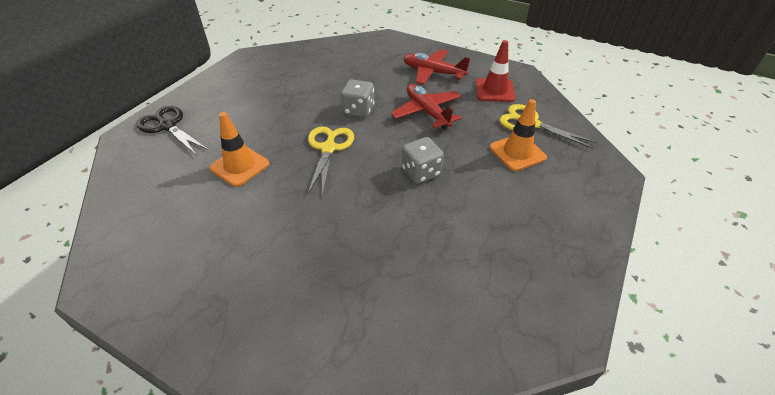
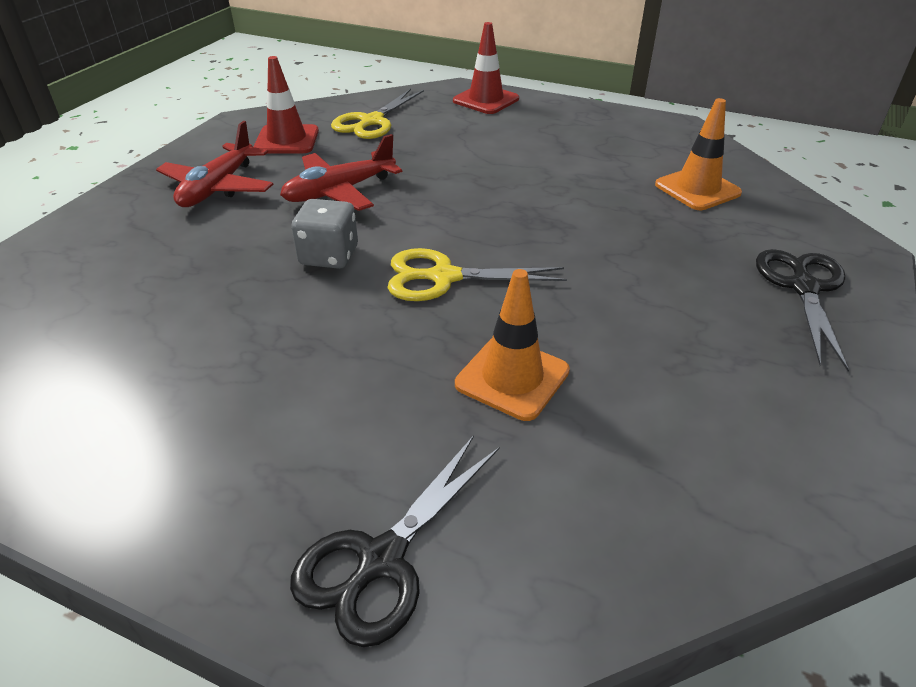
camera: 95 degrees left, 5 degrees down
(263, 333) = (803, 287): none -> black scissors
(421, 172) = (485, 194): grey dice -> none
(517, 152) = (433, 132): orange traffic cone -> orange traffic cone (697, 189)
(591, 186) = (486, 100): none -> red traffic cone

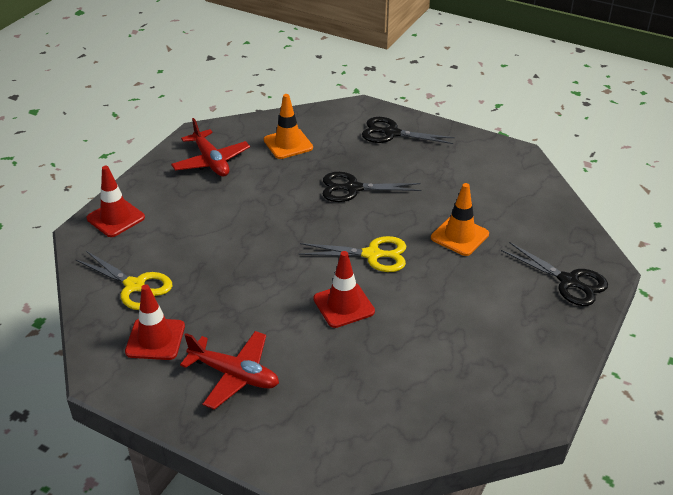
camera: 85 degrees left, 0 degrees up
(329, 256) = (343, 305): grey dice -> red traffic cone
(339, 191) = (257, 303): red plane -> red plane (211, 161)
(443, 277) = (372, 255): yellow scissors -> yellow scissors turned 90 degrees counterclockwise
(610, 252) = (353, 188): none -> black scissors

